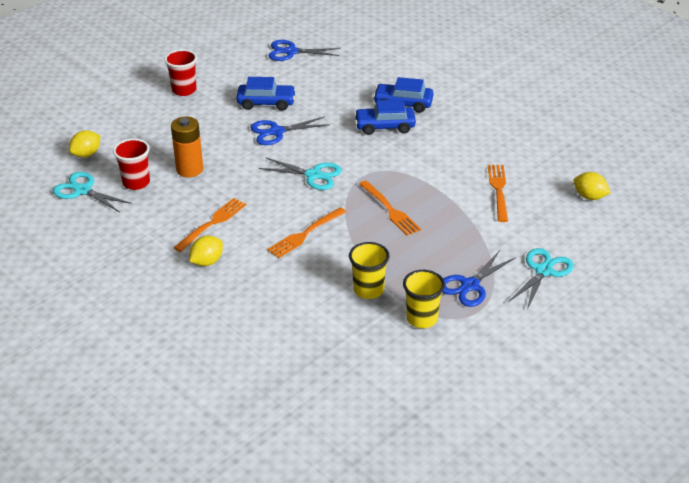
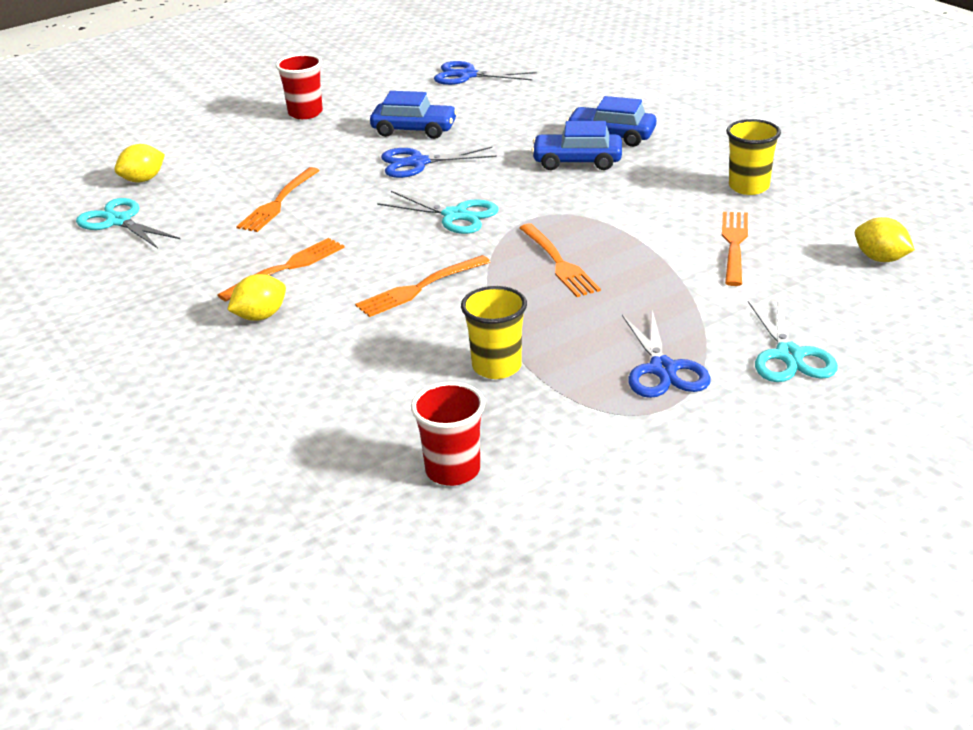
camera: 10 degrees right, 5 degrees down
(136, 183) = (197, 215): red cup -> red cup (453, 470)
(189, 169) = (278, 202): orange battery -> orange fork
(422, 319) = (573, 412): yellow cup -> yellow cup (749, 187)
(470, 285) = (663, 369): blue scissors -> blue scissors turned 60 degrees counterclockwise
(543, 271) = (789, 355): turquoise scissors -> turquoise scissors turned 135 degrees clockwise

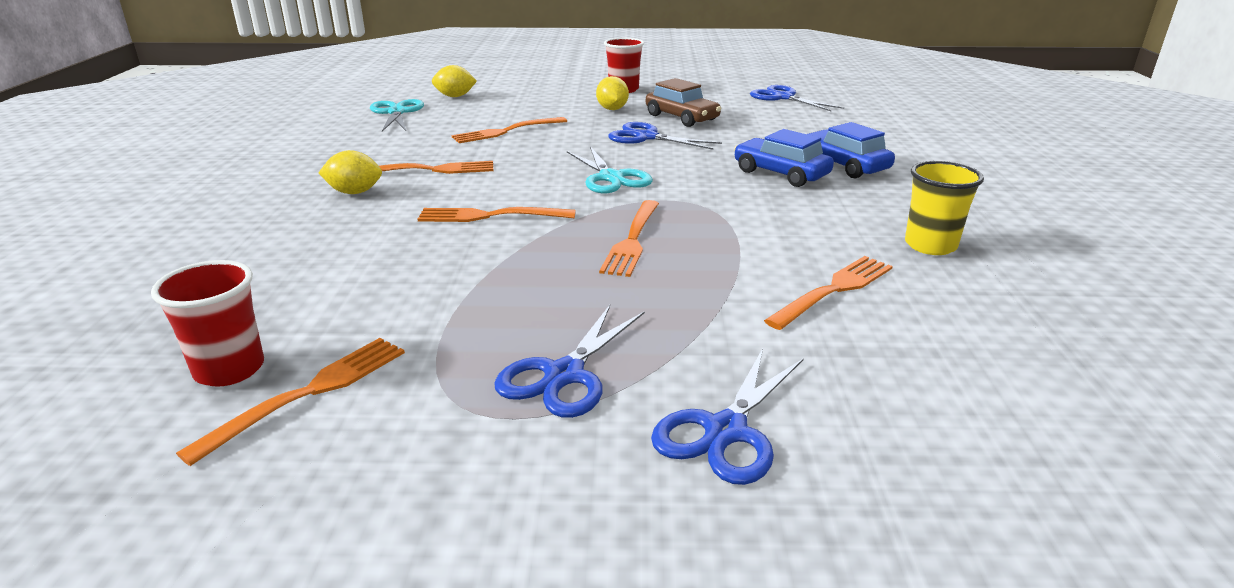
camera: 35 degrees right, 5 degrees down
(414, 130) = (682, 117): blue car -> brown car
(496, 367) = (430, 299): yellow cup -> none
(533, 455) = (309, 393): none -> orange fork
(789, 355) = (726, 431): turquoise scissors -> blue scissors
(880, 259) = (1009, 375): yellow lemon -> yellow lemon (612, 109)

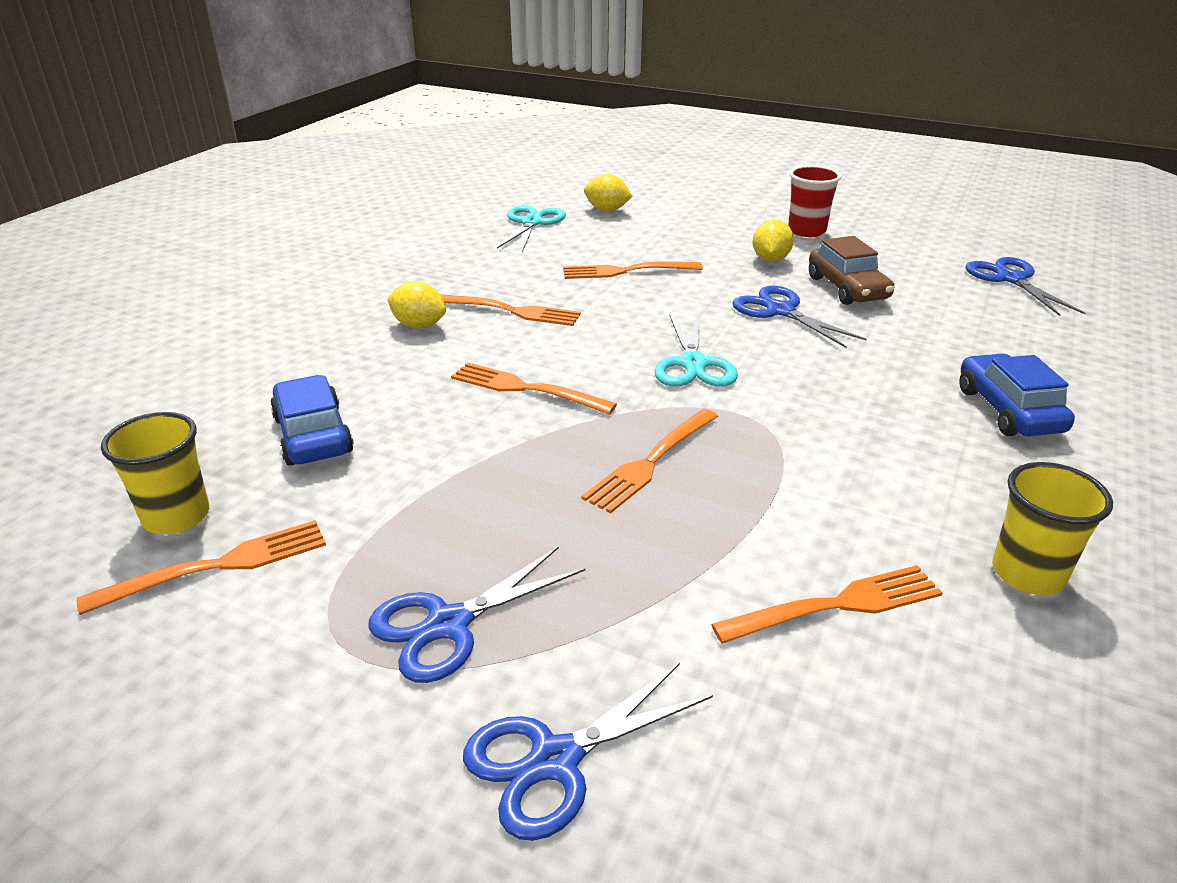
camera: 25 degrees right, 5 degrees up
(229, 369) = (176, 516): red cup -> yellow cup
(780, 173) = (909, 404): blue car -> blue car (313, 435)

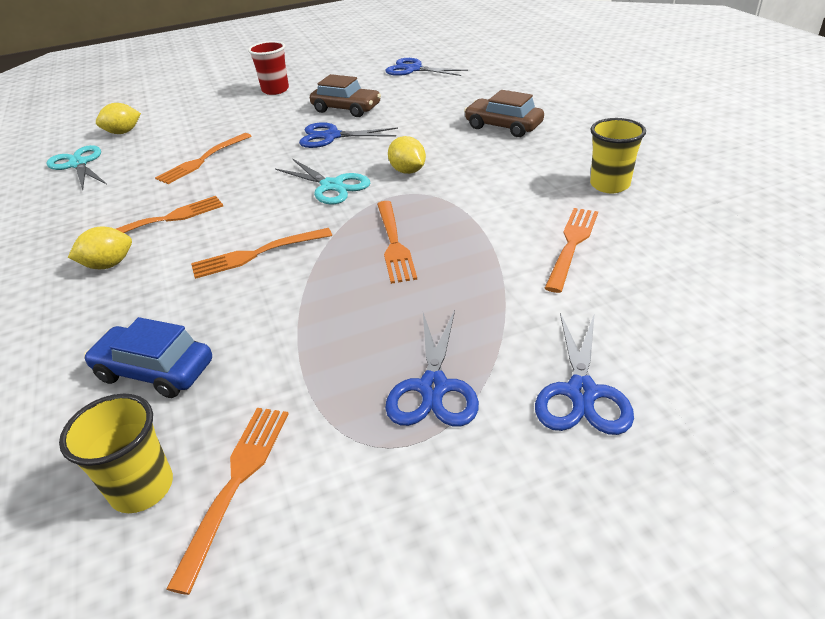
camera: 45 degrees left, 5 degrees up
(770, 259) = (281, 113): yellow lemon -> yellow lemon (408, 171)
(1008, 410) = (503, 126): blue car -> brown car

